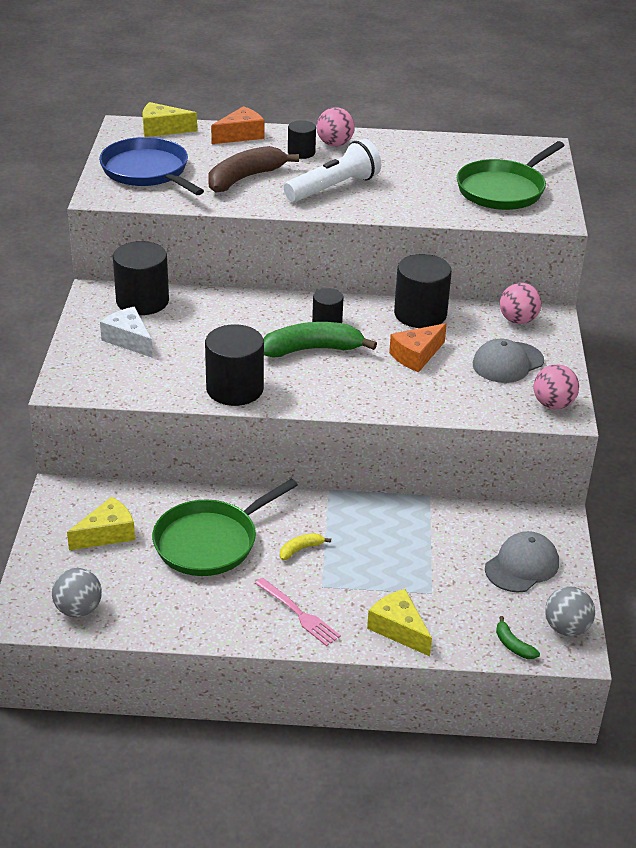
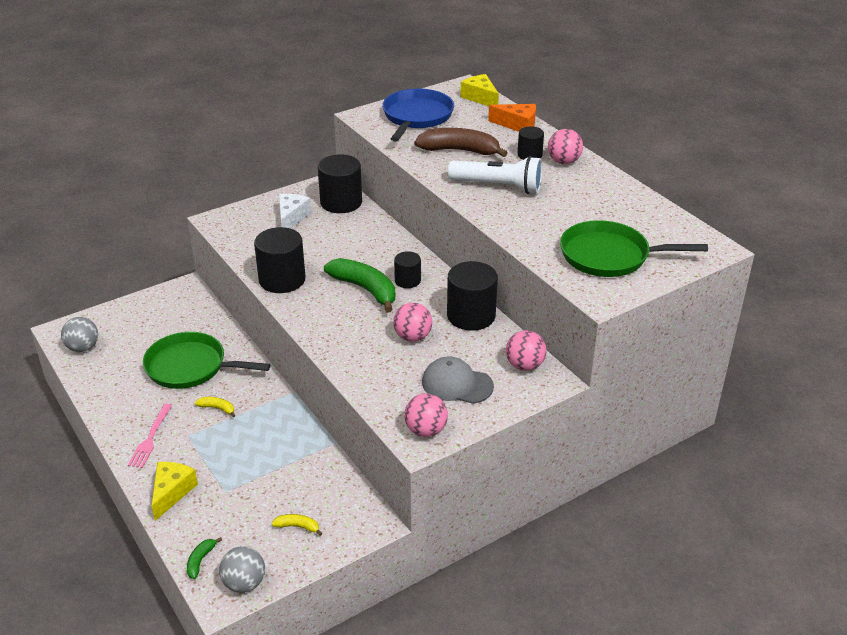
camera: 55 degrees right, 0 degrees up
(107, 534) = (161, 324): yellow cheese -> none
(416, 356) = (412, 337): orange cheese -> pink ball
(522, 565) = (298, 527): grey cap -> yellow banana

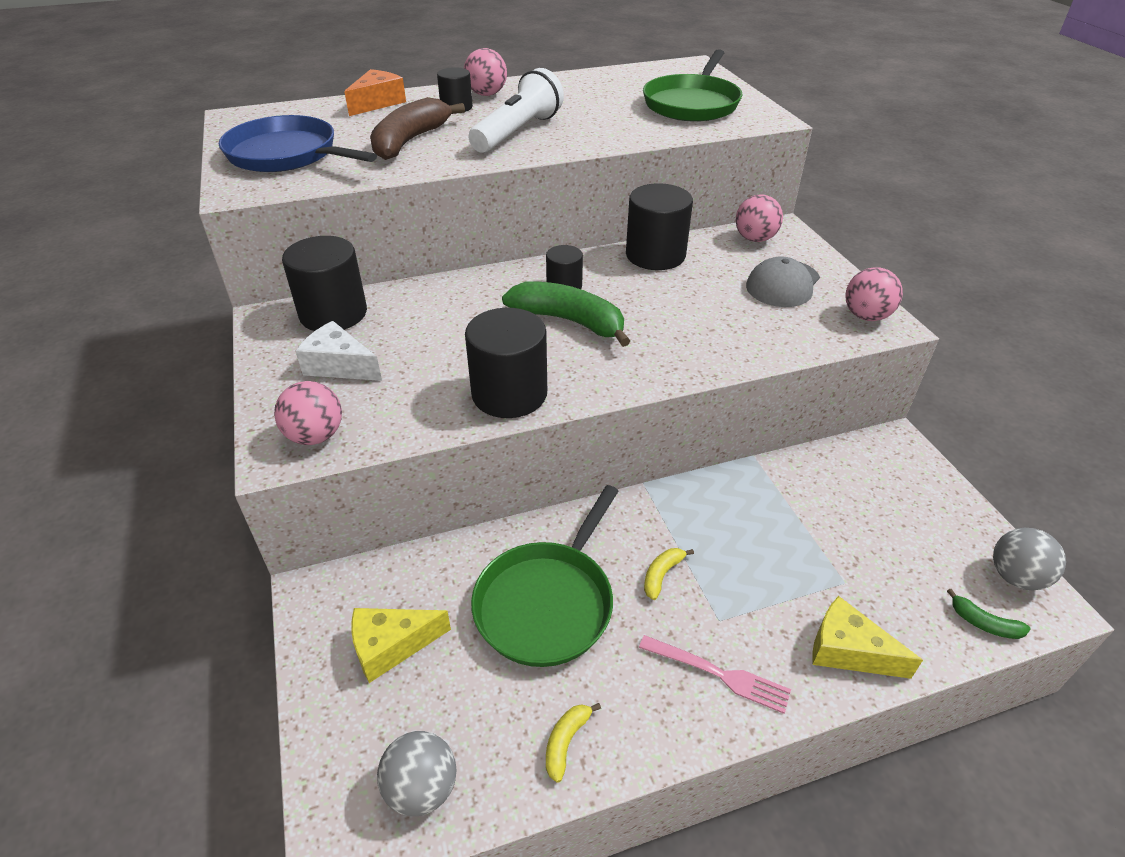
camera: 75 degrees left, 5 degrees up
(298, 527) = (908, 511): yellow banana -> yellow banana (566, 742)
(365, 289) = (569, 321): green banana -> green banana turned 60 degrees clockwise
(412, 337) = (686, 300): pink ball -> pink ball (315, 436)
(480, 98) = (282, 112): yellow cheese -> yellow cheese (391, 646)

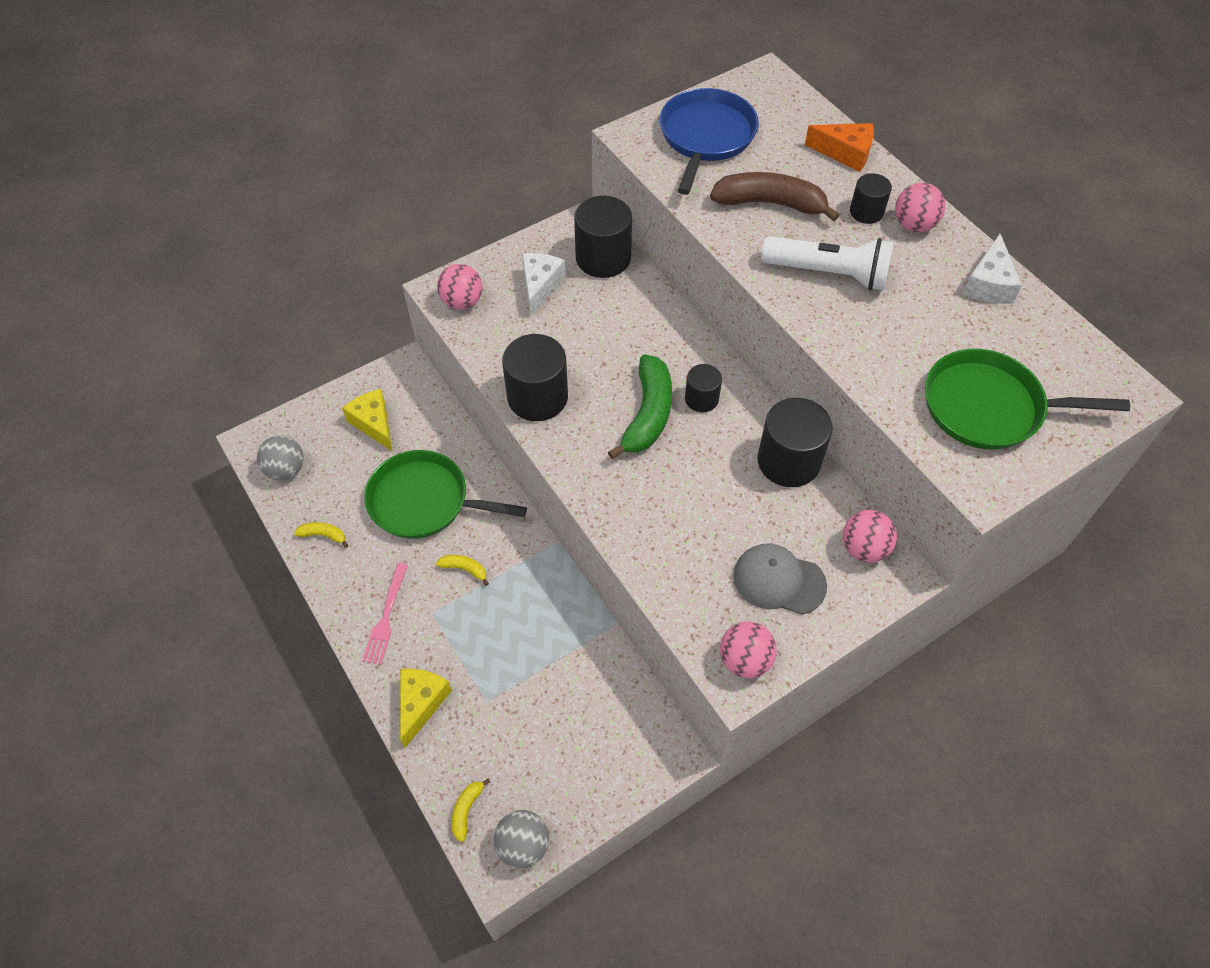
camera: 75 degrees right, 15 degrees up
(568, 83) = (988, 284): none -> white cheese
(984, 623) = (466, 810): green banana -> yellow banana

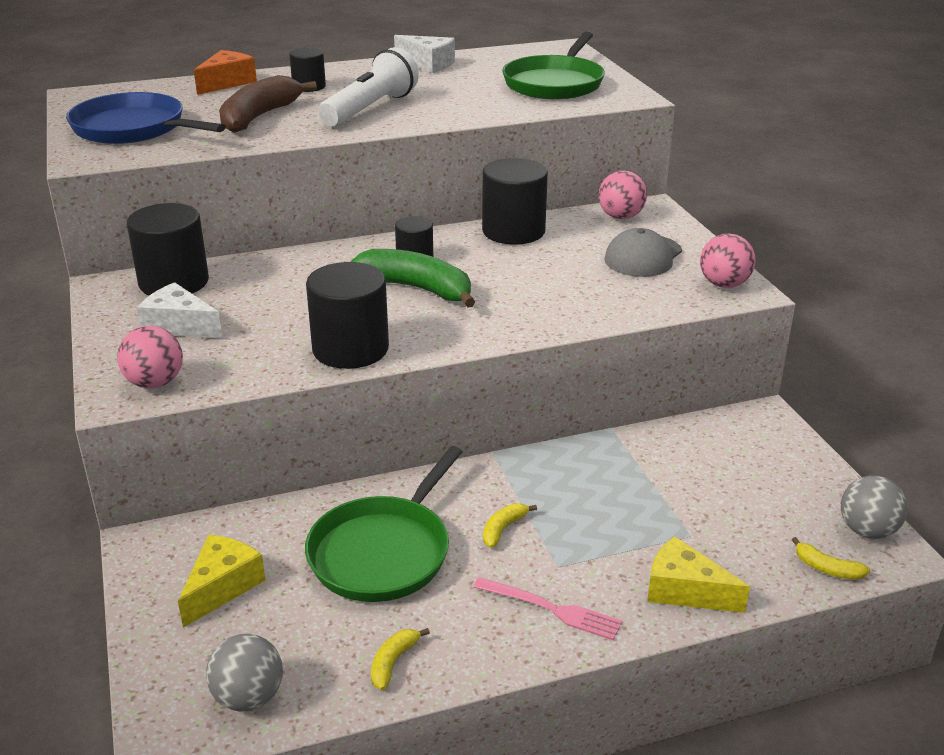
camera: 75 degrees left, 25 degrees down
(374, 423) = (222, 587): yellow cheese -> yellow cheese turned 135 degrees clockwise
(913, 225) = (341, 75): pink ball -> none

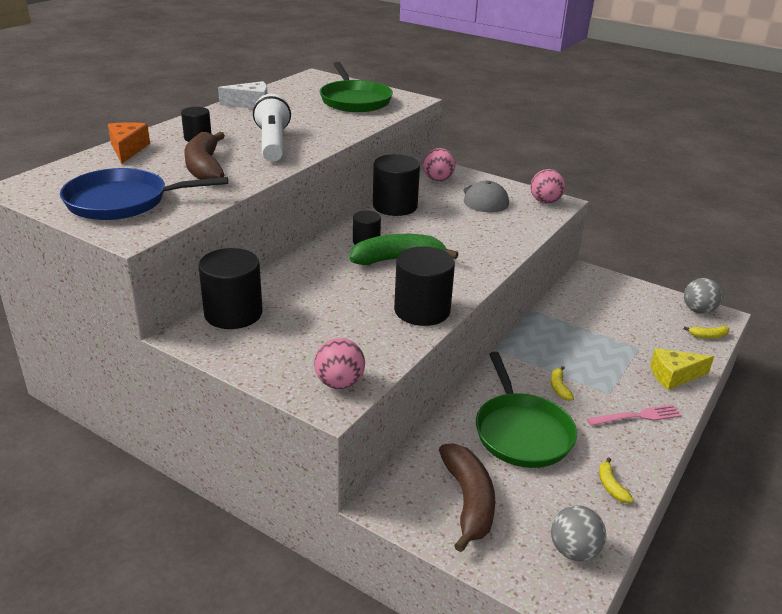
camera: 40 degrees left, 0 degrees up
(179, 326) = (290, 340): white cheese -> none
(222, 587) = (468, 501): yellow cheese -> brown banana

